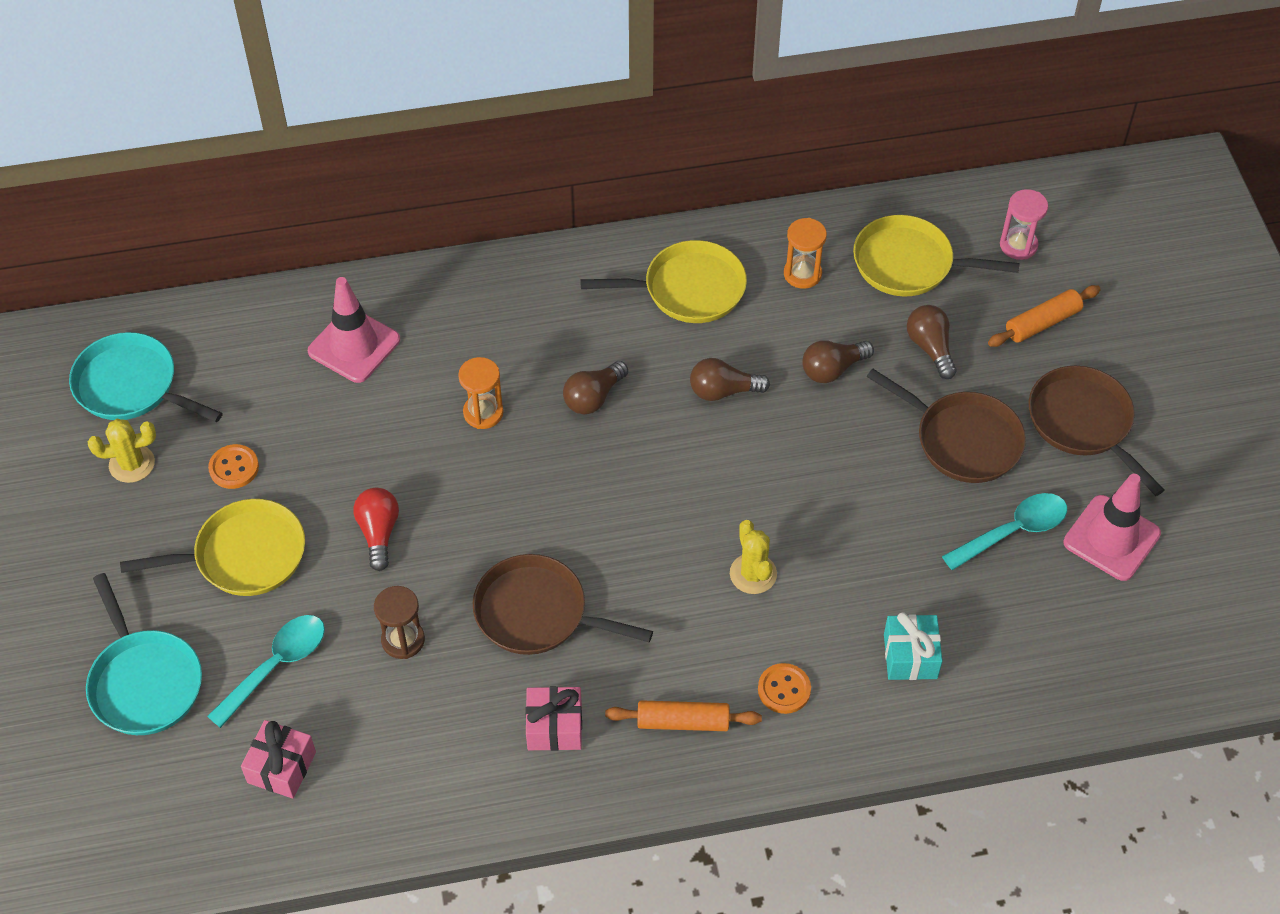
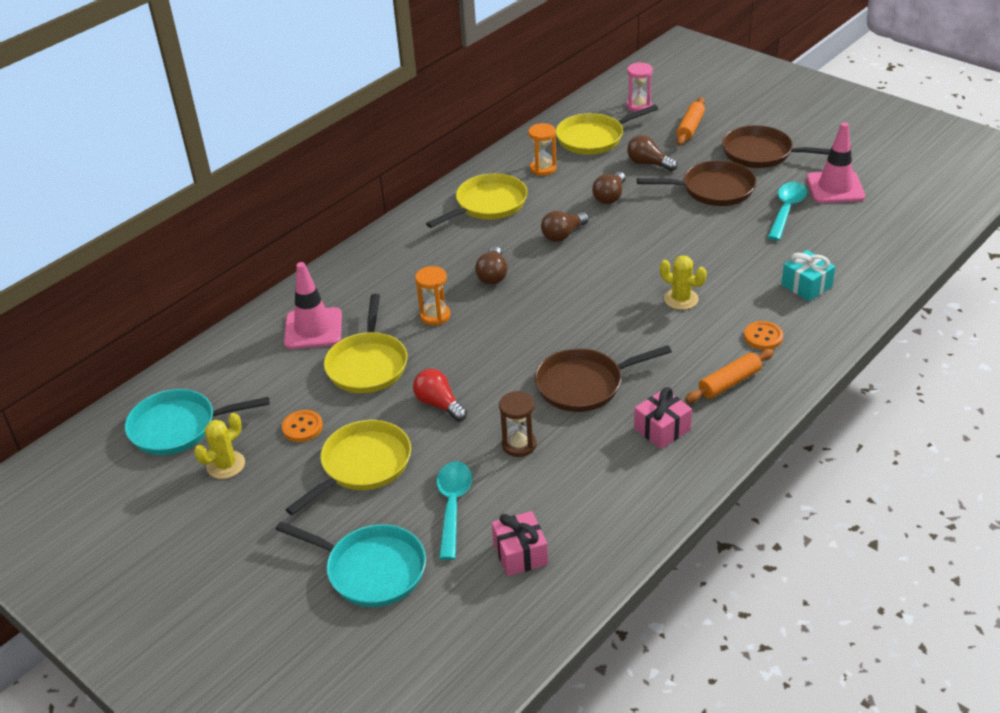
camera: 35 degrees left, 15 degrees down
(361, 431) = (367, 364): none -> yellow pan

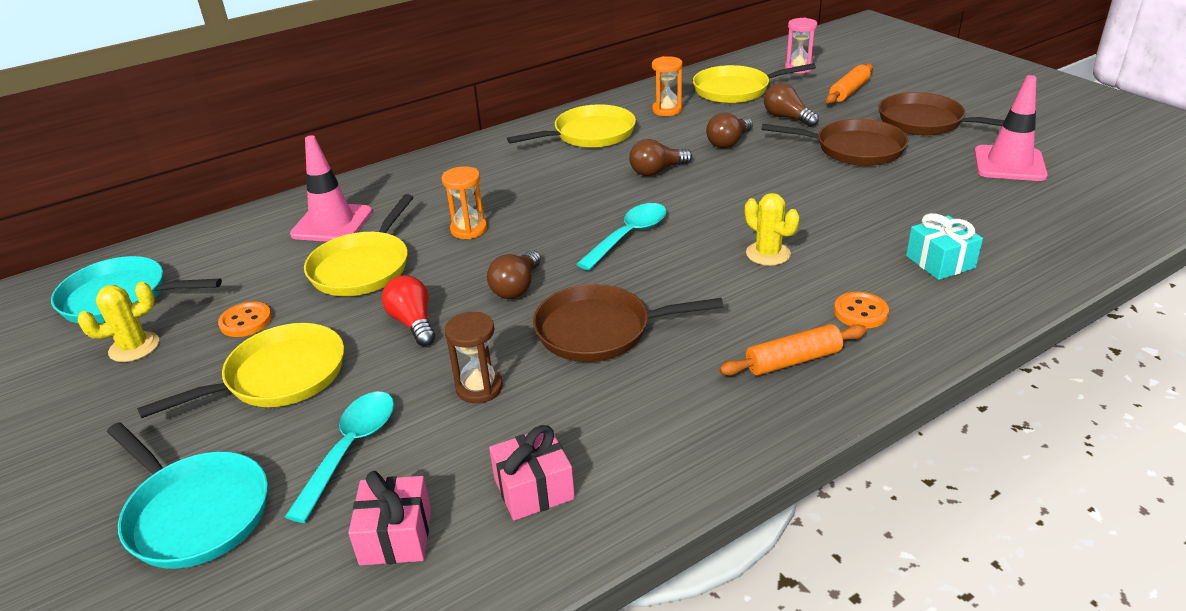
camera: 15 degrees right, 5 degrees down
(493, 275) = (557, 199): brown light bulb -> brown light bulb (517, 287)
(662, 429) = (675, 403): pink gift -> pink gift (534, 489)
(786, 210) = (938, 179): turquoise spoon -> turquoise spoon (628, 236)

